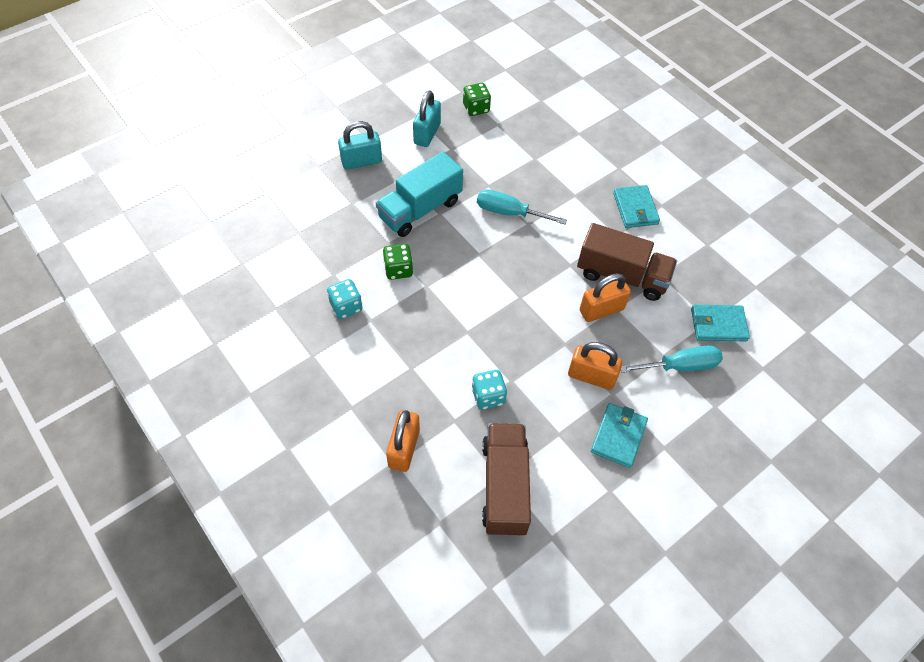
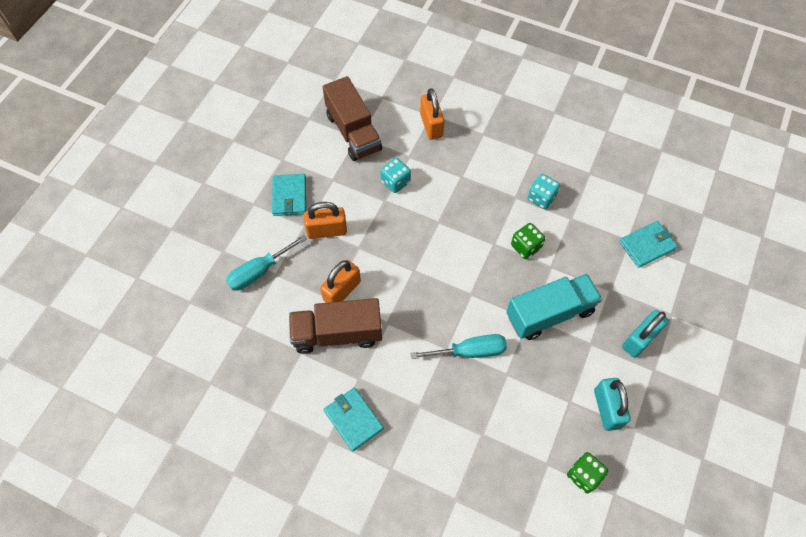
camera: 155 degrees right, 5 degrees up
(420, 209) = (549, 313): turquoise truck -> turquoise truck turned 45 degrees clockwise
(718, 325) = (237, 324): turquoise wallet -> turquoise wallet (647, 245)

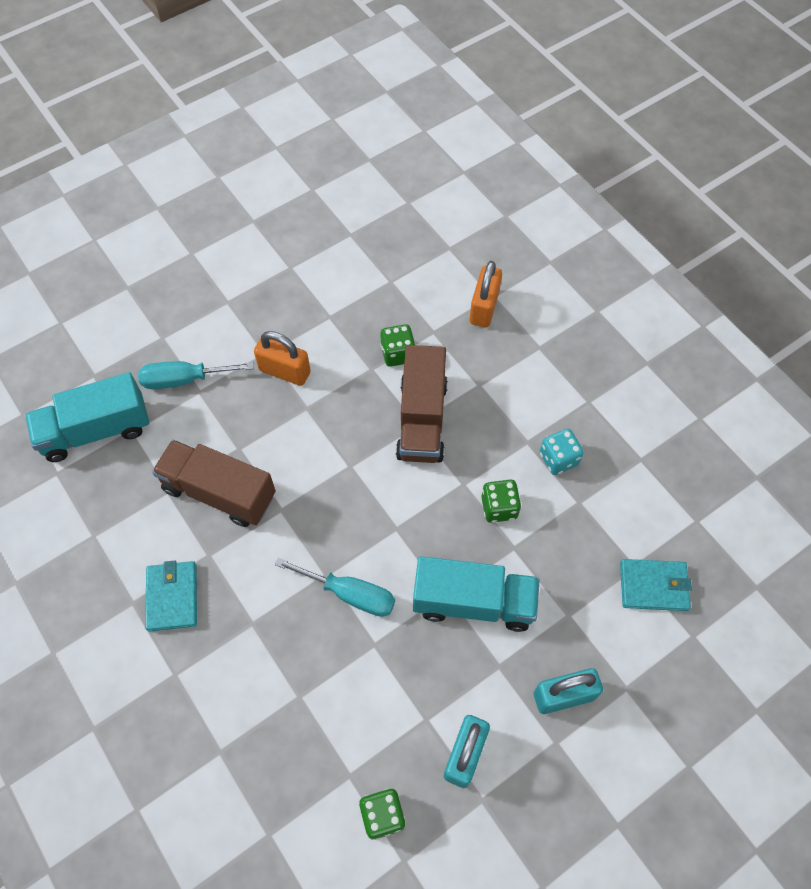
camera: 30 degrees right, 0 degrees up
(219, 338) = (96, 430): none -> turquoise truck
(289, 196) = (270, 312): turquoise wallet -> none
(342, 291) = (256, 447): orange padlock -> none
(353, 132) = (388, 273): brown truck -> brown truck (421, 419)
(395, 182) = (398, 354): turquoise dice -> green dice

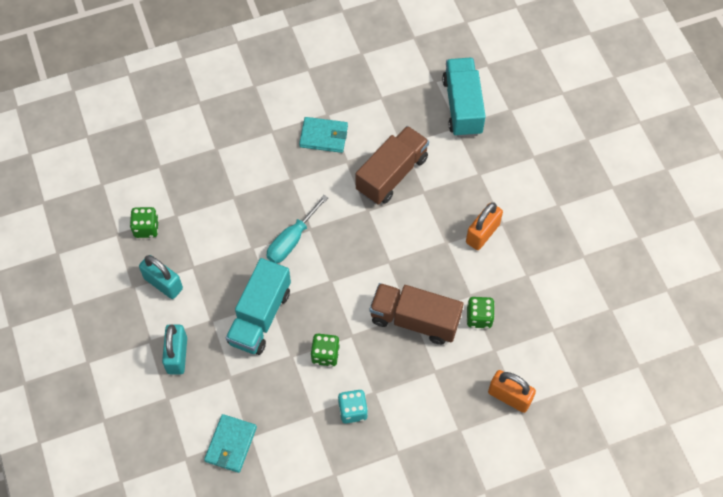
camera: 105 degrees right, 0 degrees up
(184, 379) = (491, 166): turquoise screwdriver -> none

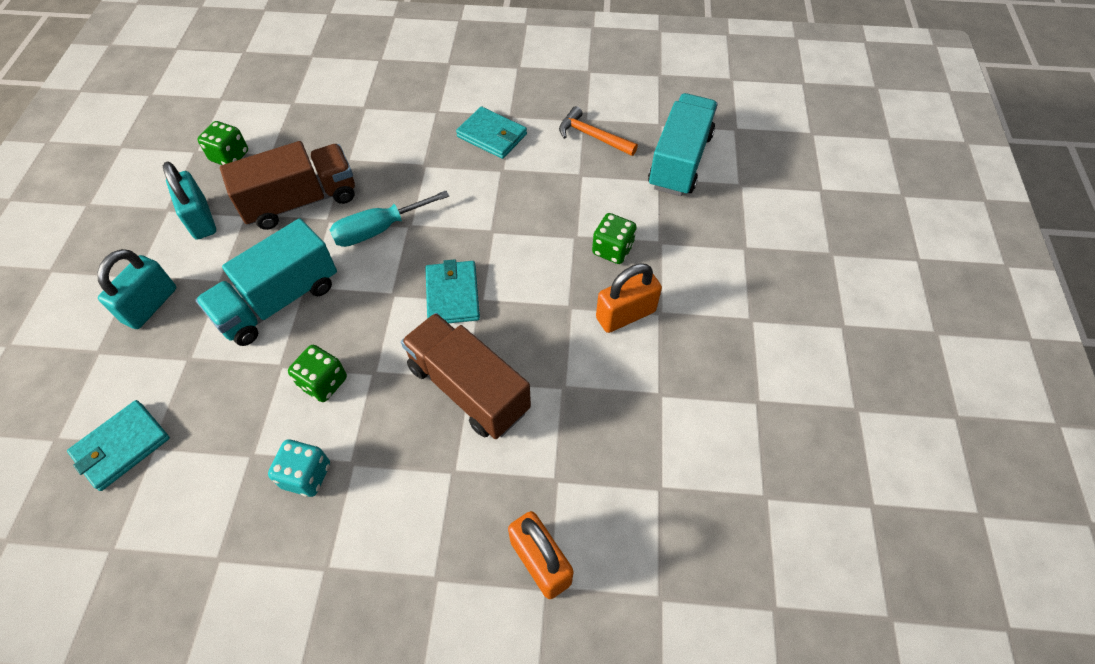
camera: 25 degrees right, 5 degrees down
(369, 265) = (452, 295): none -> turquoise wallet
(392, 174) = (548, 203): brown truck -> brown truck (301, 201)
(394, 109) = (592, 136): none -> orange hammer
(479, 317) = (559, 423): green dice -> green dice (612, 250)

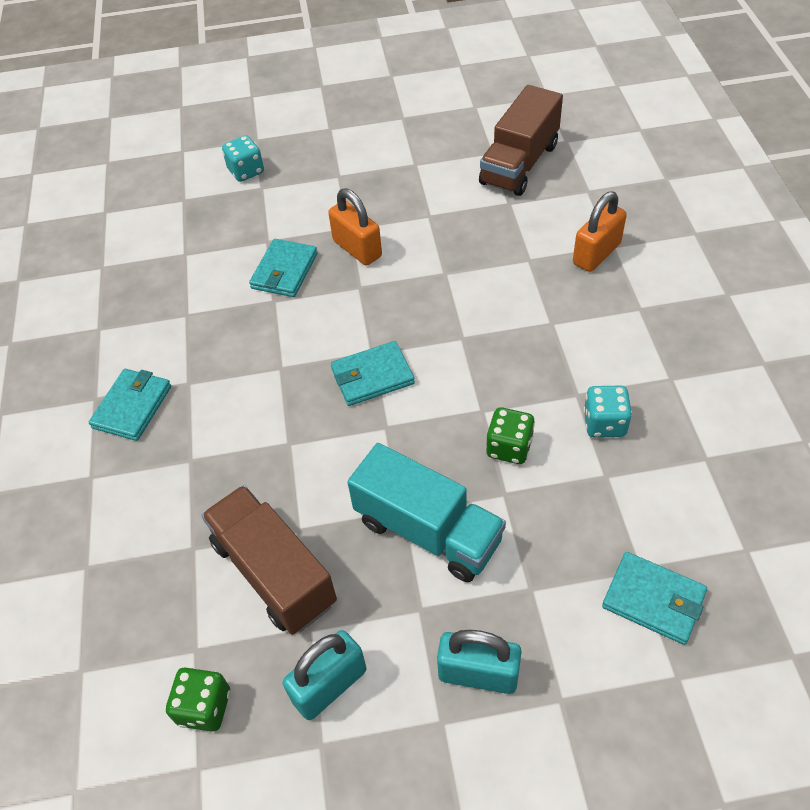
camera: 100 degrees left, 5 degrees down
(379, 229) = (301, 470): turquoise screwdriver -> none
(468, 388) = (471, 335): brown truck -> brown truck (519, 164)
(592, 136) = (126, 316): orange hammer -> none
(612, 250) = (284, 271): green dice -> turquoise wallet
(680, 161) = (156, 244): turquoise truck -> none
(775, 238) = (246, 171): none -> turquoise dice

